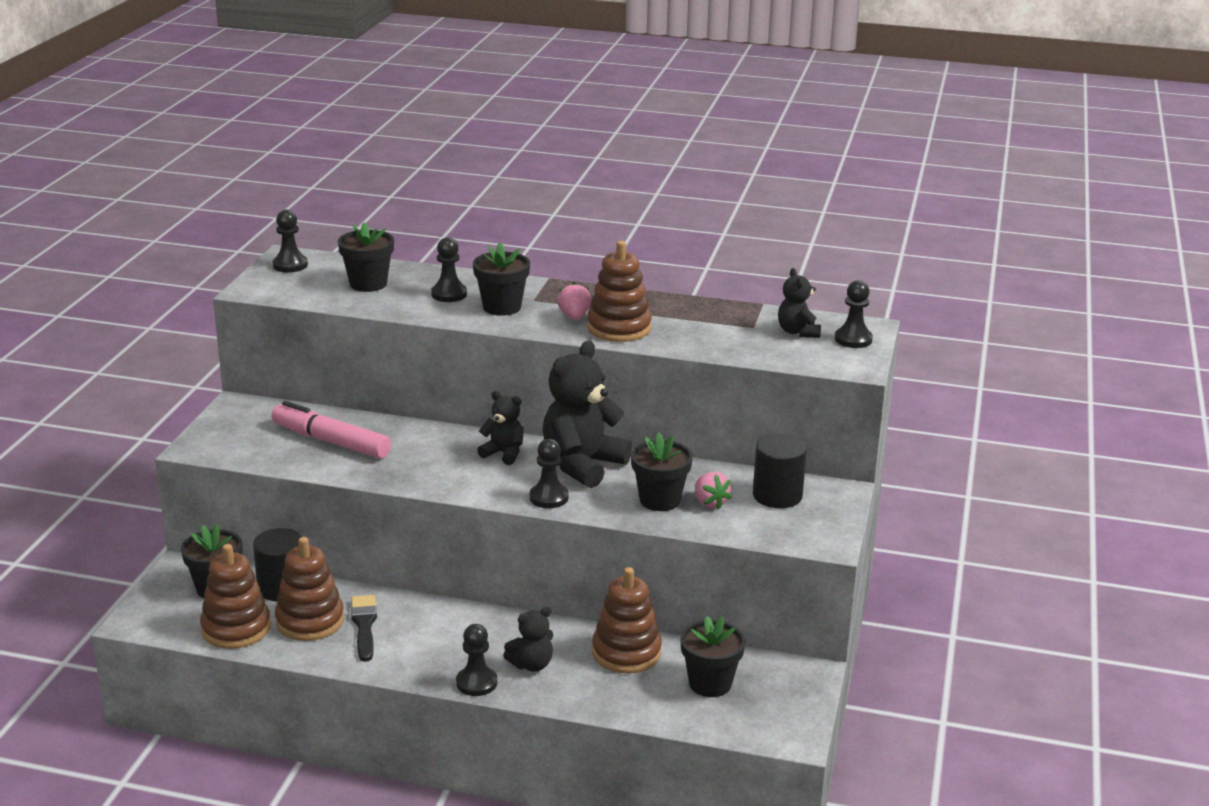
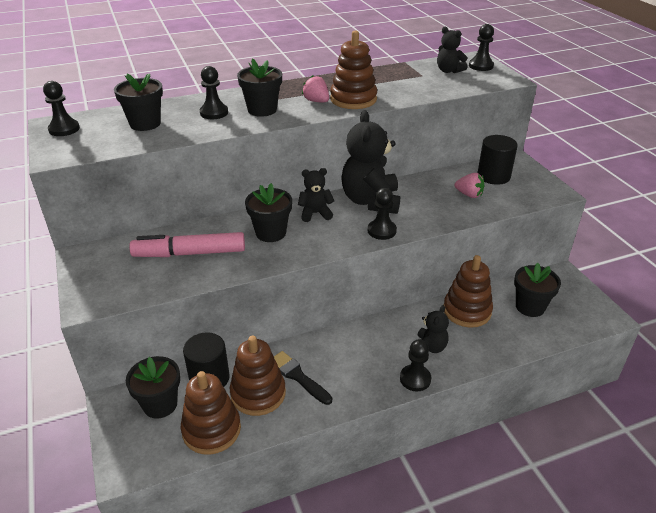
camera: 35 degrees left, 10 degrees up
(660, 500) = (442, 205): black flower pot -> black flower pot (271, 233)

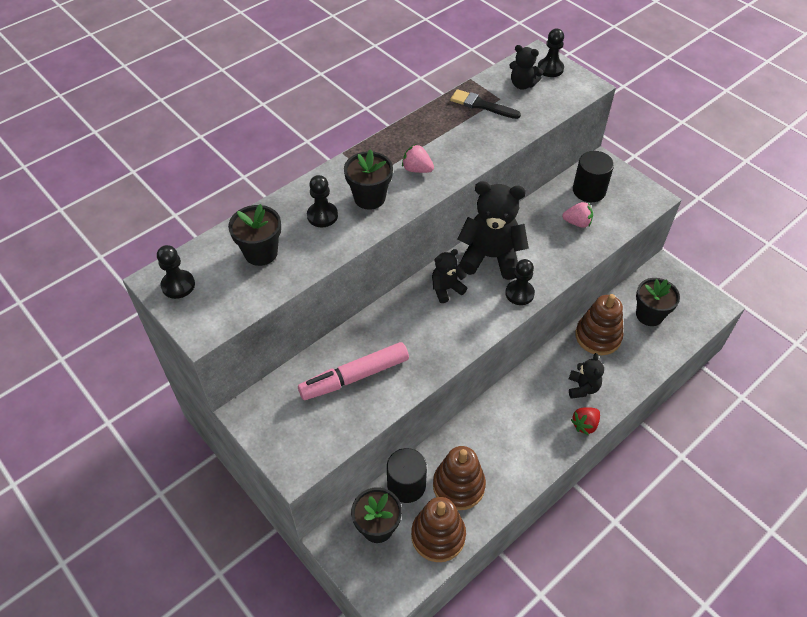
camera: 20 degrees left, 15 degrees up
(271, 233) = (417, 327): black flower pot -> none
(298, 376) = (484, 456): black brush -> black brush (481, 105)
(353, 99) = (452, 157): brown stacking toy -> none
(371, 201) = (490, 257): black teddy bear -> black teddy bear turned 120 degrees clockwise
(415, 379) = (585, 425): black pawn -> red strawberry

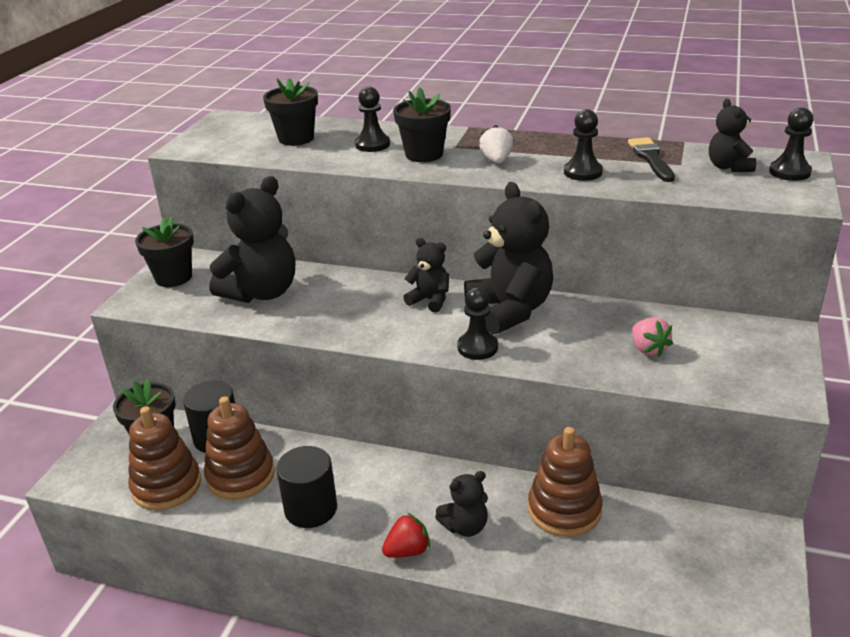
camera: 60 degrees right, 20 degrees down
(178, 285) = (226, 125): black pawn -> black pawn (583, 172)
(355, 377) = (262, 292): pink marker -> black teddy bear
(417, 169) = (496, 161): pink strawberry -> white strawberry
(585, 425) = (407, 551): red strawberry -> red strawberry turned 135 degrees clockwise
(589, 190) = (718, 339): black cylinder -> black cylinder (311, 509)
(649, 315) = (659, 549): black flower pot -> black flower pot (173, 277)

